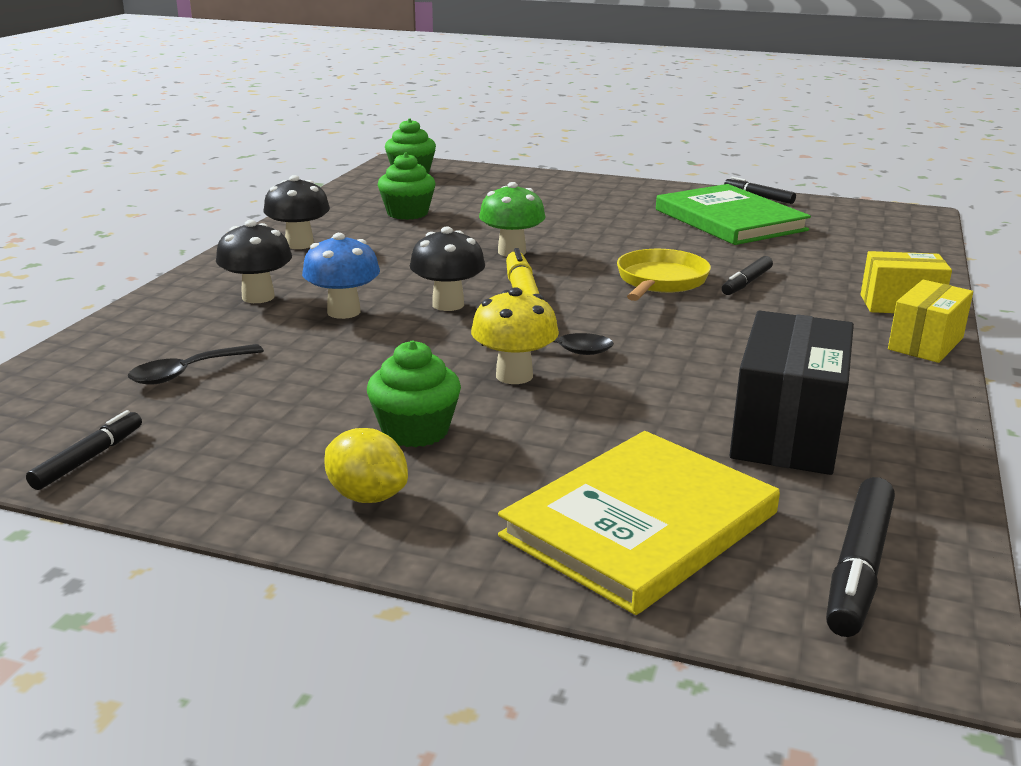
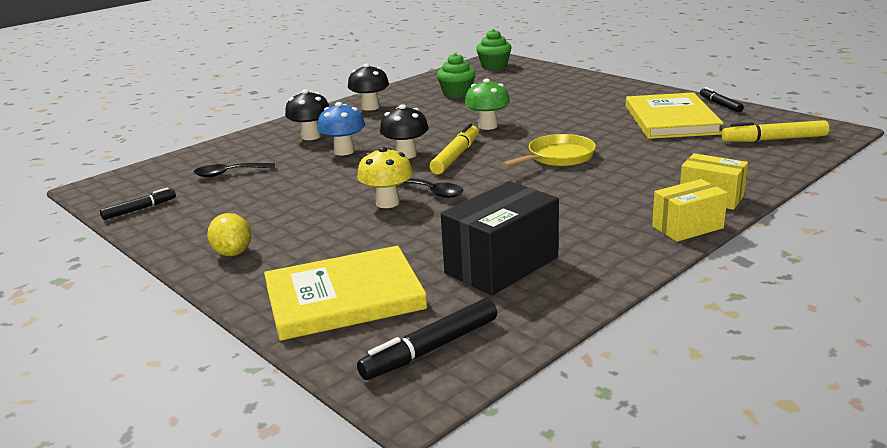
camera: 30 degrees right, 0 degrees up
(415, 431) = (297, 224): green cupcake -> none
(729, 220) = (671, 120): green book -> yellow book
(746, 283) = (617, 166): black marker -> none
(869, 230) = (773, 139): none -> yellow marker

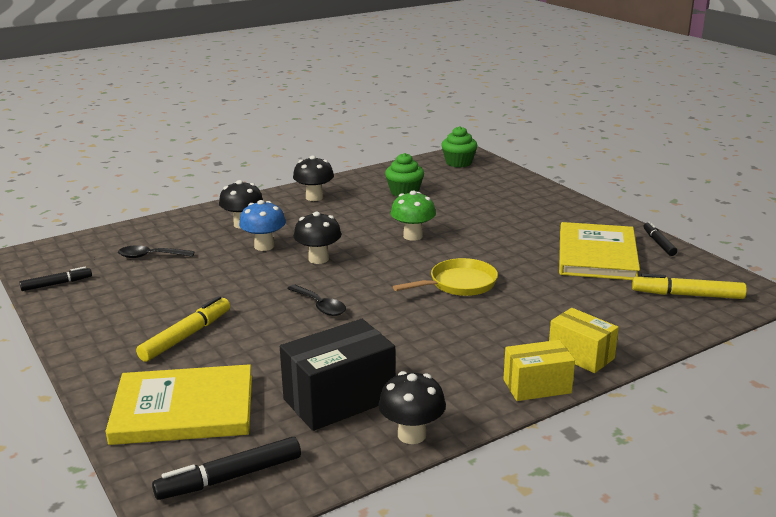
camera: 10 degrees right, 0 degrees up
(233, 253) = (113, 345): yellow lemon -> none
(387, 203) = (273, 312): yellow mushroom -> none
(456, 156) = (363, 268): yellow marker -> yellow marker (186, 336)
(594, 284) = (411, 435): none -> black mushroom

